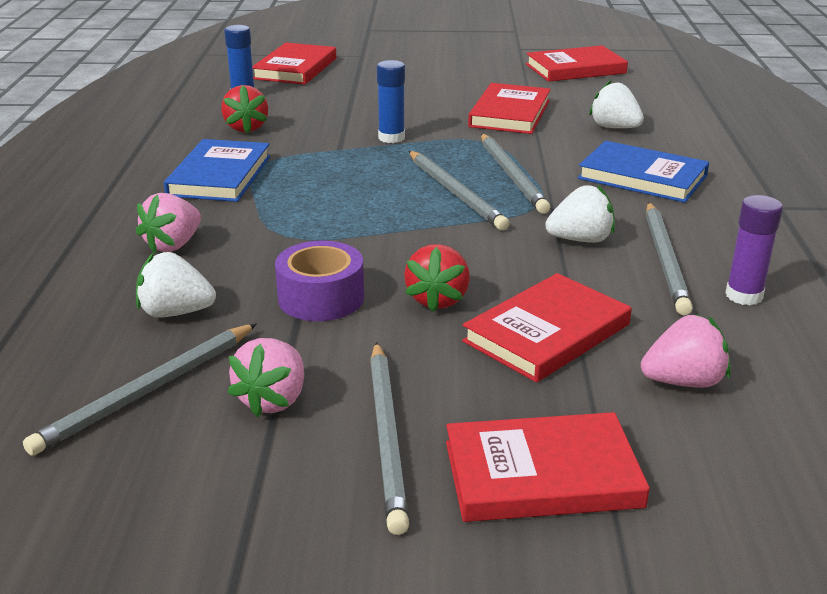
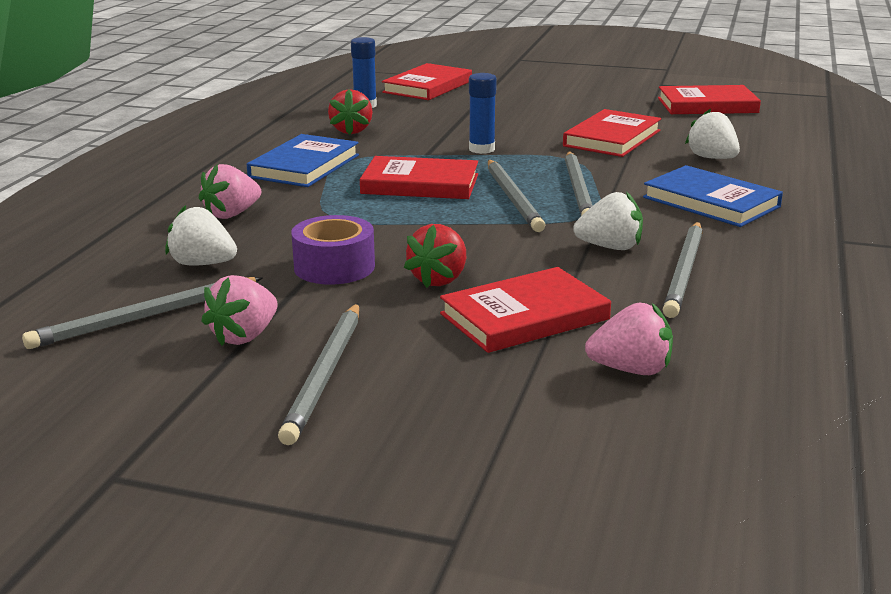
camera: 15 degrees right, 5 degrees down
(542, 474) = (444, 421): red book -> red book (420, 184)
(744, 296) = (745, 309): purple glue stick -> none

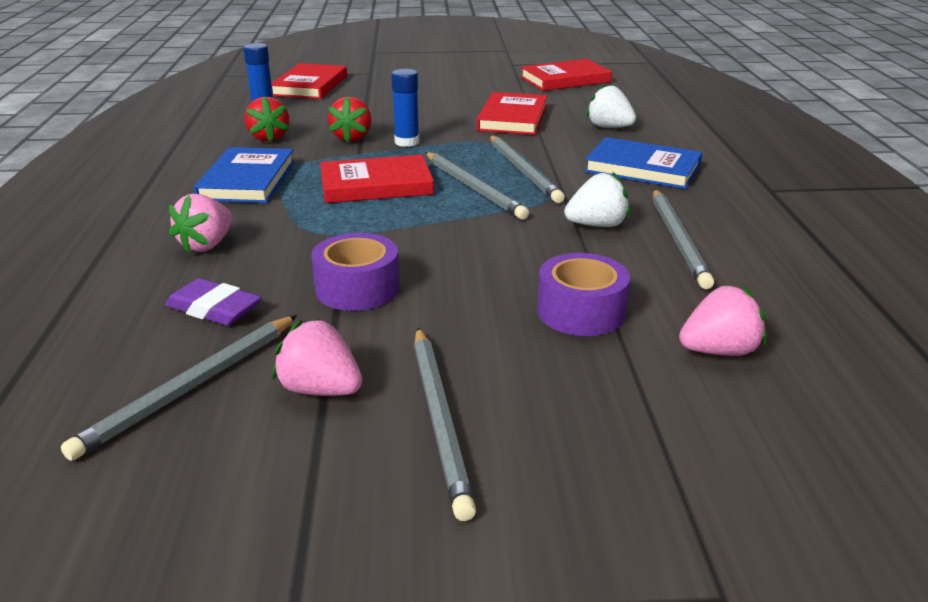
camera: 20 degrees left, 5 degrees up
(203, 264) = (214, 309): white strawberry -> purple eraser
(244, 336) = (320, 389): pink strawberry -> pink strawberry turned 105 degrees clockwise
(439, 279) = (471, 285): red strawberry -> red strawberry (352, 137)
(524, 317) = (581, 311): red book -> purple tape

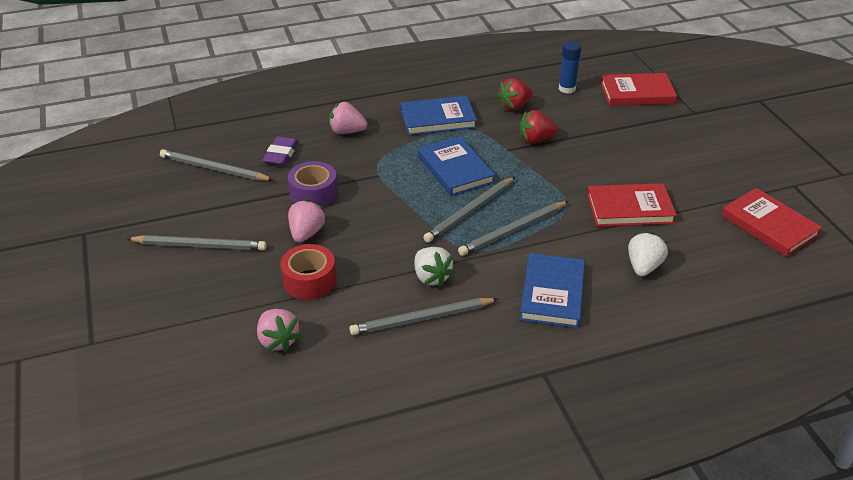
camera: 75 degrees right, 10 degrees up
(320, 389) = (218, 205): pink strawberry -> pink strawberry (306, 233)
(376, 185) = (455, 169): red book -> blue book
(407, 142) = (541, 165): blue glue stick -> none
(440, 419) = (200, 246): grey pencil -> grey pencil turned 150 degrees counterclockwise
(581, 311) = (309, 281): purple tape -> red tape

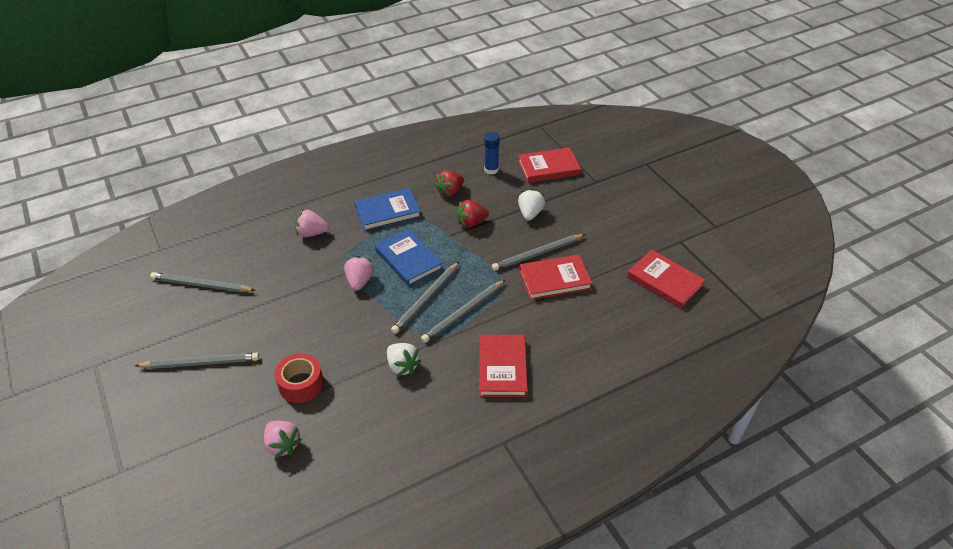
camera: 10 degrees left, 5 degrees up
(281, 154) = (258, 263): purple eraser -> none
(306, 233) = (291, 338): pink strawberry -> pink strawberry (359, 281)
(313, 194) = (292, 299): purple tape -> none
(422, 319) = (400, 407): grey pencil -> grey pencil (537, 254)
(552, 293) = (502, 368): blue book -> red book
(643, 267) = (571, 333): white strawberry -> white strawberry (530, 213)

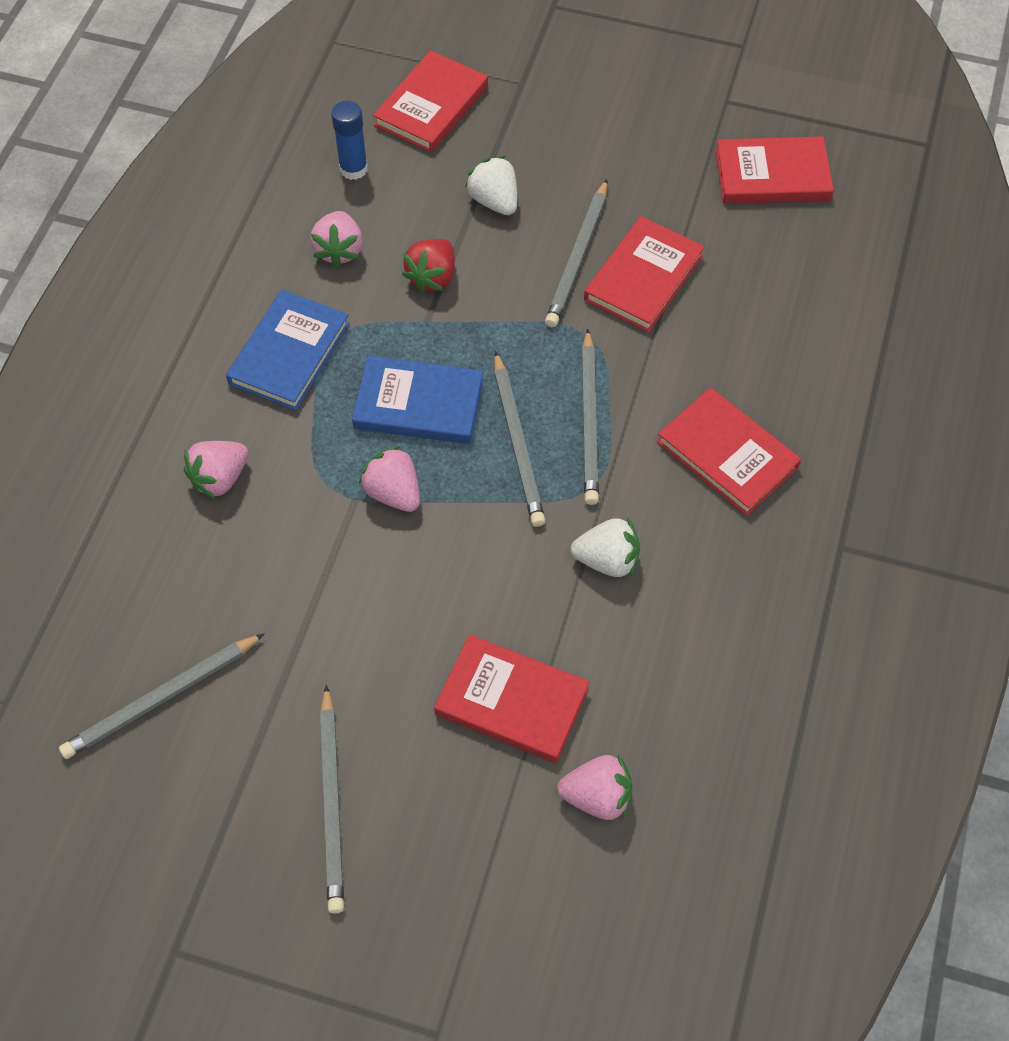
camera: 45 degrees left, 15 degrees up
(201, 363) = (332, 802): grey pencil -> grey pencil turned 135 degrees clockwise
(301, 384) = (511, 701): red tape -> red book
(450, 192) = (339, 250): red strawberry -> pink strawberry

